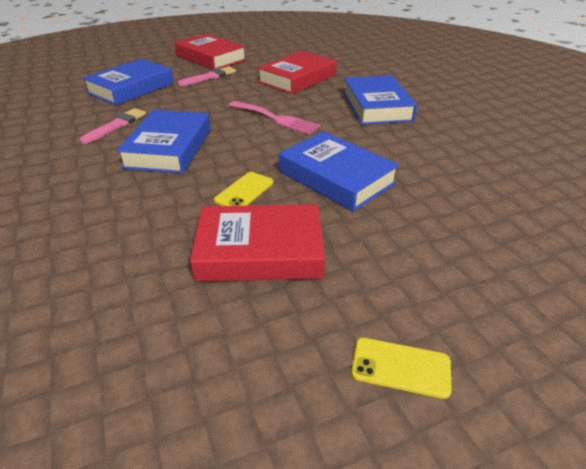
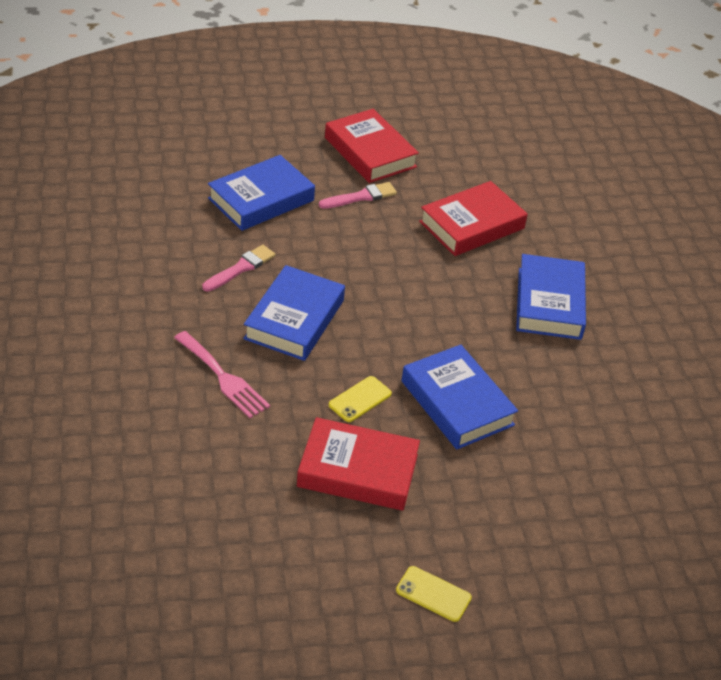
camera: 10 degrees right, 5 degrees up
(276, 118) = (422, 298): pink fork -> pink fork (223, 377)

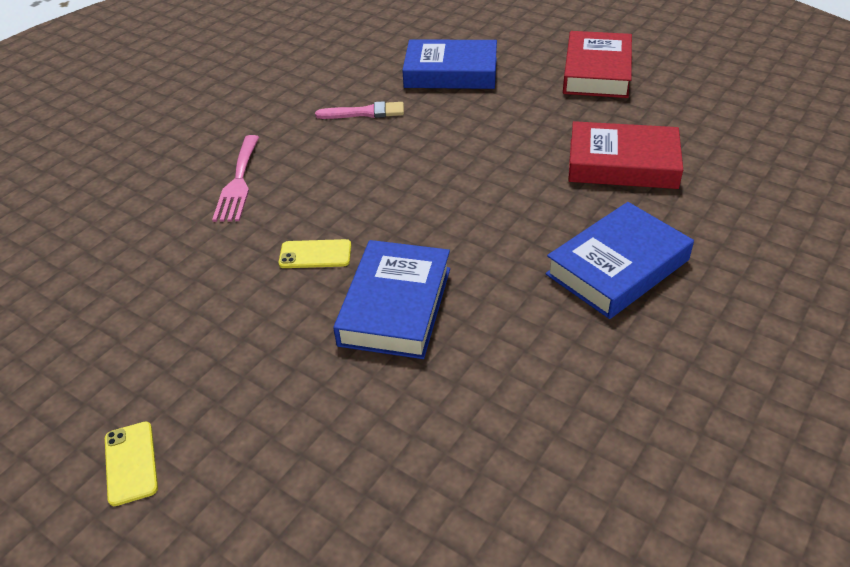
camera: 50 degrees right, 0 degrees up
(294, 319) = (352, 167): blue book -> none
(357, 470) = (230, 310): red book -> none
(361, 197) = (541, 101): pink brush -> none

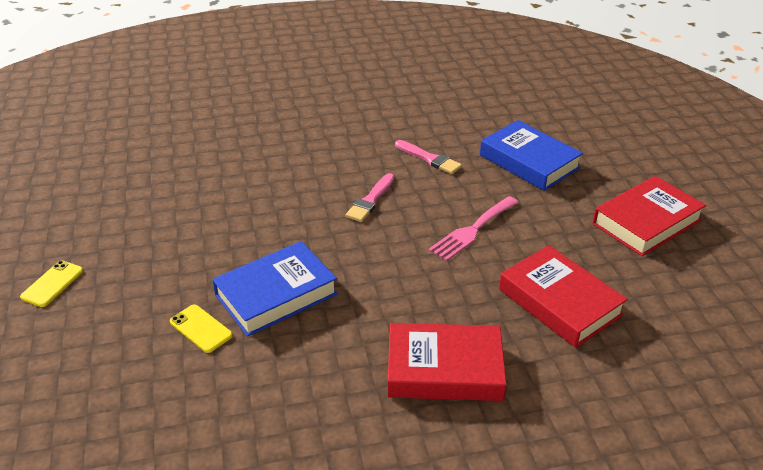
camera: 40 degrees right, 5 degrees down
(238, 182) = (295, 161): pink fork -> pink fork (472, 230)
(315, 254) = (276, 233): yellow phone -> yellow phone (201, 328)
(363, 175) = (370, 200): none -> pink brush
(617, 267) = (444, 369): blue book -> red book

